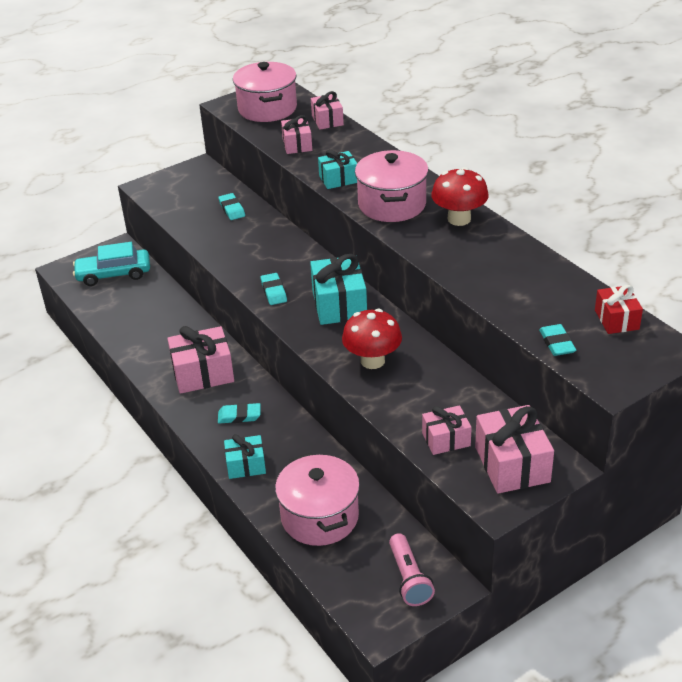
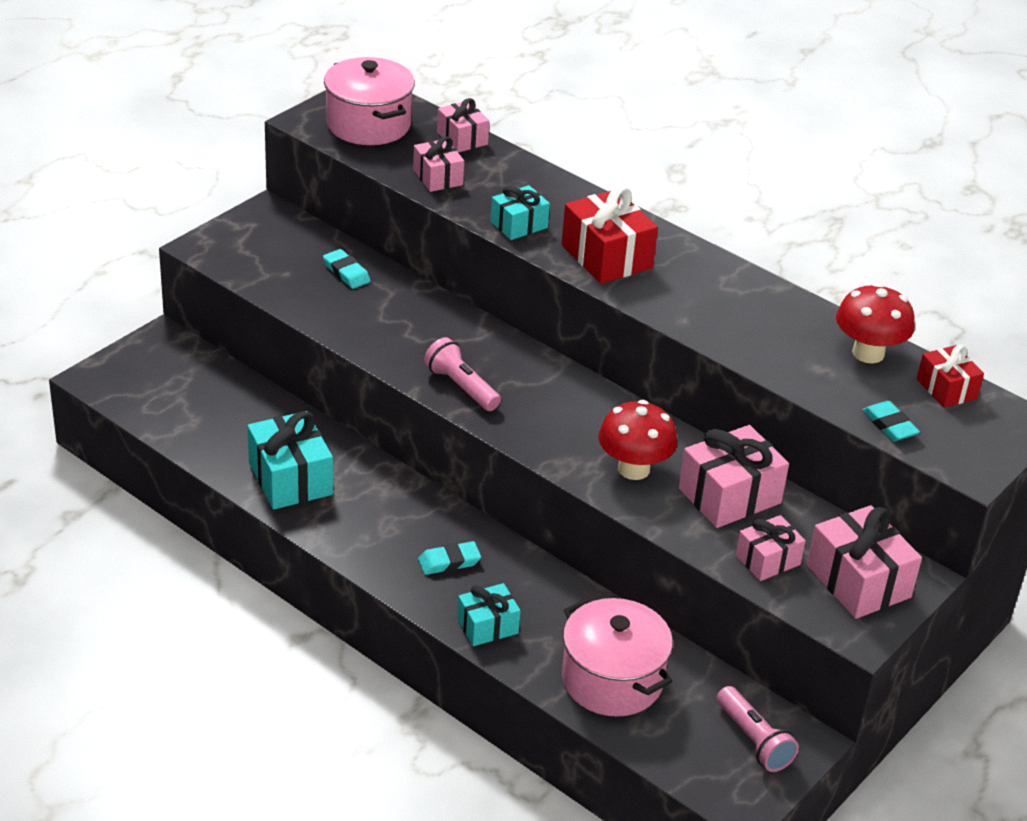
camera: 20 degrees left, 0 degrees up
(114, 274) = (175, 378): turquoise car -> none
(203, 373) = (372, 509): pink gift -> pink gift (729, 496)
(274, 291) = (461, 387): turquoise eraser -> pink flashlight
(339, 304) = (557, 397): turquoise gift -> turquoise gift (290, 478)
(392, 204) = (606, 256): pink pot -> red gift
(459, 219) = (702, 271): red mushroom -> red mushroom (868, 353)

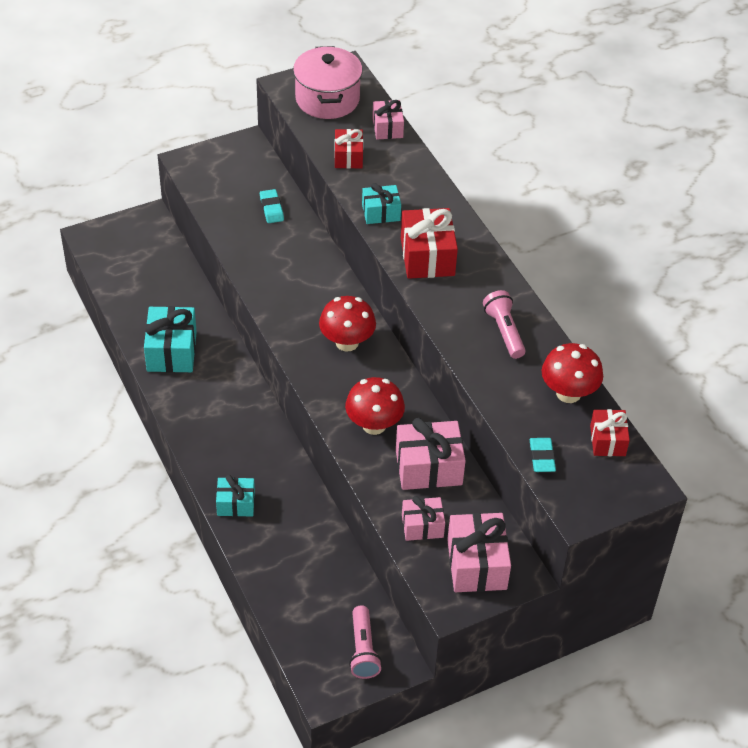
camera: 25 degrees right, 10 degrees up
(438, 177) = (348, 157): pink gift -> red gift
(449, 562) = (239, 447): turquoise eraser -> none
(461, 387) = (294, 323): pink flashlight -> pink flashlight (504, 331)
(539, 390) = (347, 342): none -> red mushroom
(612, 680) = (295, 572): pink pot -> none

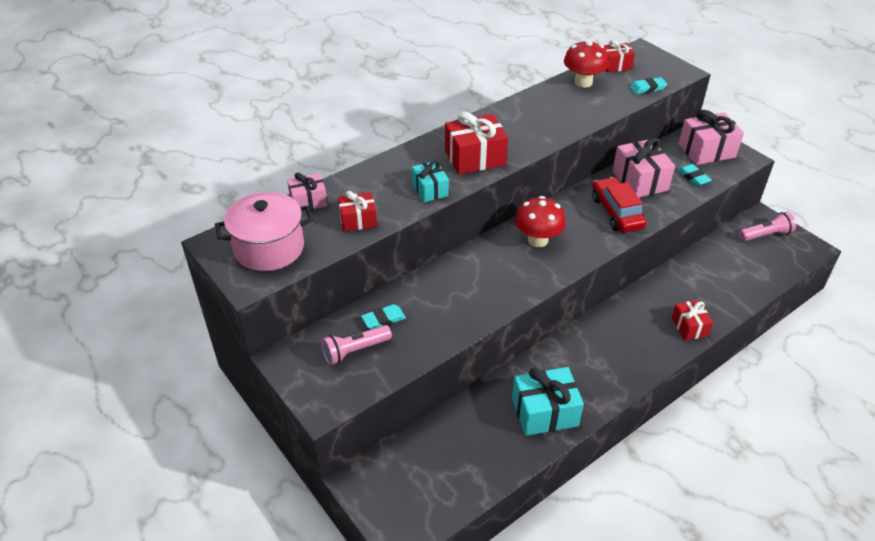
camera: 100 degrees left, 5 degrees down
(236, 504) = (689, 327): turquoise gift -> red gift
(374, 425) = (616, 212): red mushroom -> red car
(422, 526) = (693, 177): pink gift -> turquoise eraser
(504, 331) = (539, 113): pink flashlight -> pink flashlight (355, 351)

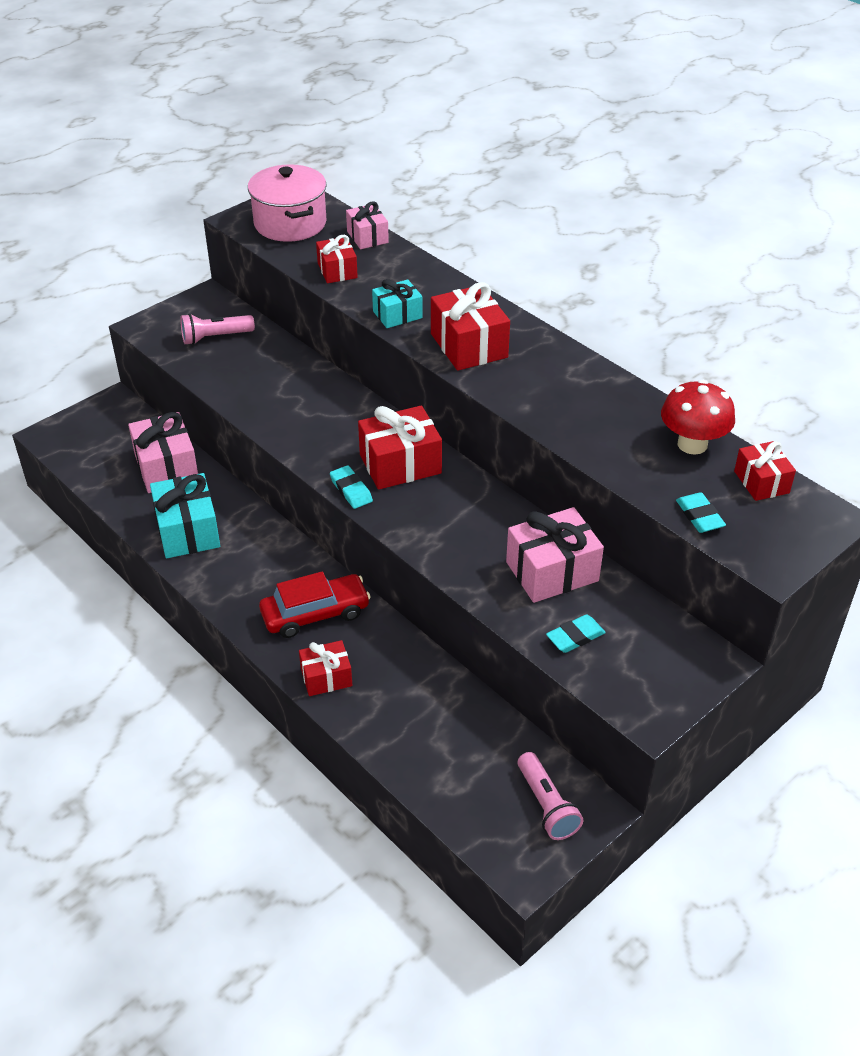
camera: 85 degrees right, 0 degrees up
(355, 351) = (215, 337): pink flashlight -> pink flashlight turned 75 degrees counterclockwise
(383, 319) = (259, 352): turquoise eraser -> turquoise eraser (351, 490)
(538, 240) = (400, 464): red mushroom -> red gift
(616, 212) = (469, 541): red car -> red car (315, 614)
(706, 150) = (657, 663): pink gift -> pink gift (166, 467)

